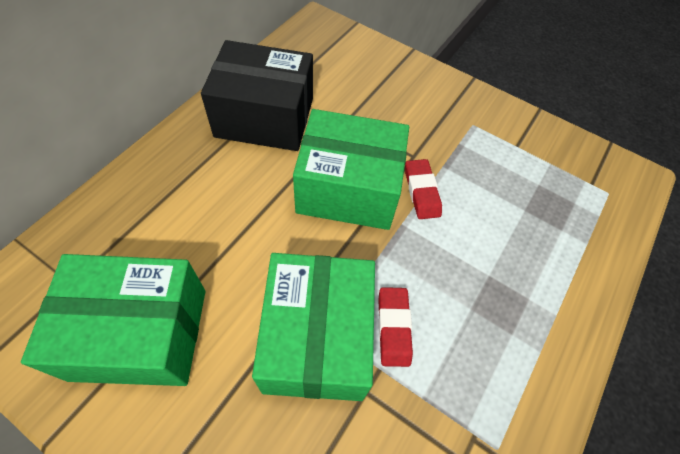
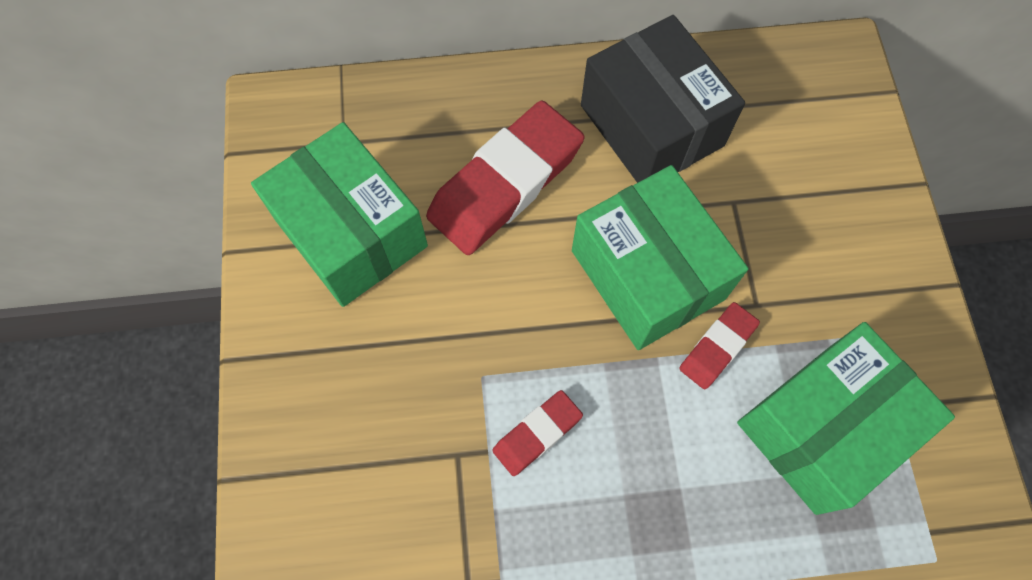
camera: 55 degrees right, 10 degrees up
(215, 212) = (505, 183): none -> red eraser
(317, 339) = (467, 375): green box -> green box (822, 428)

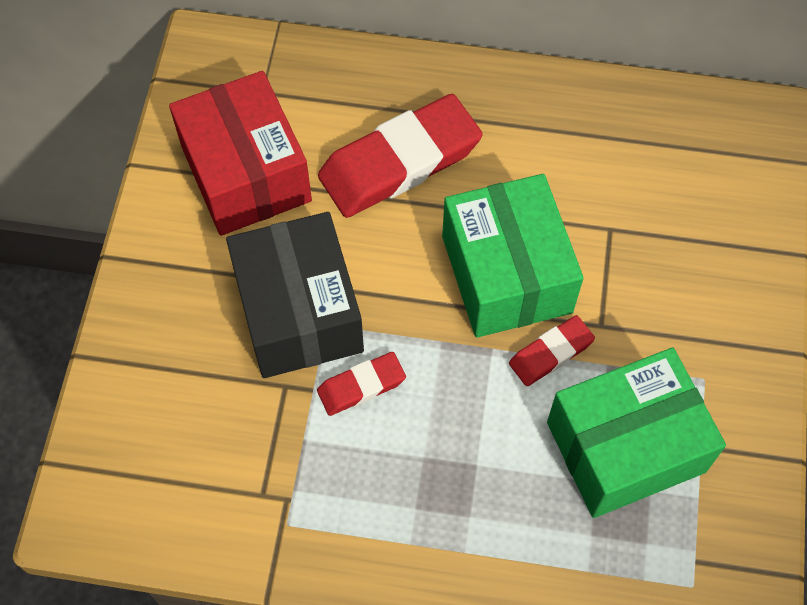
camera: 15 degrees right, 5 degrees down
(351, 233) = (246, 173): green box -> red box
(651, 125) = (554, 141): black box -> black box (299, 312)

